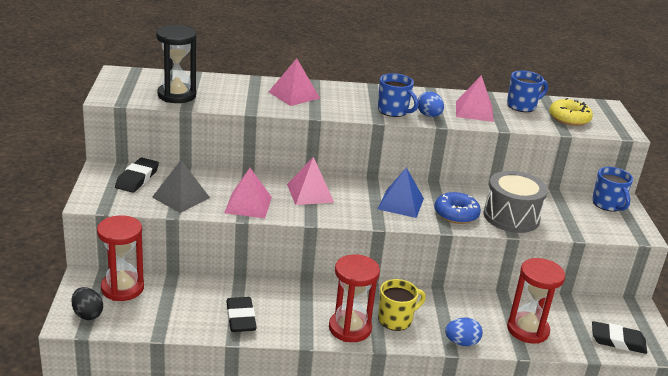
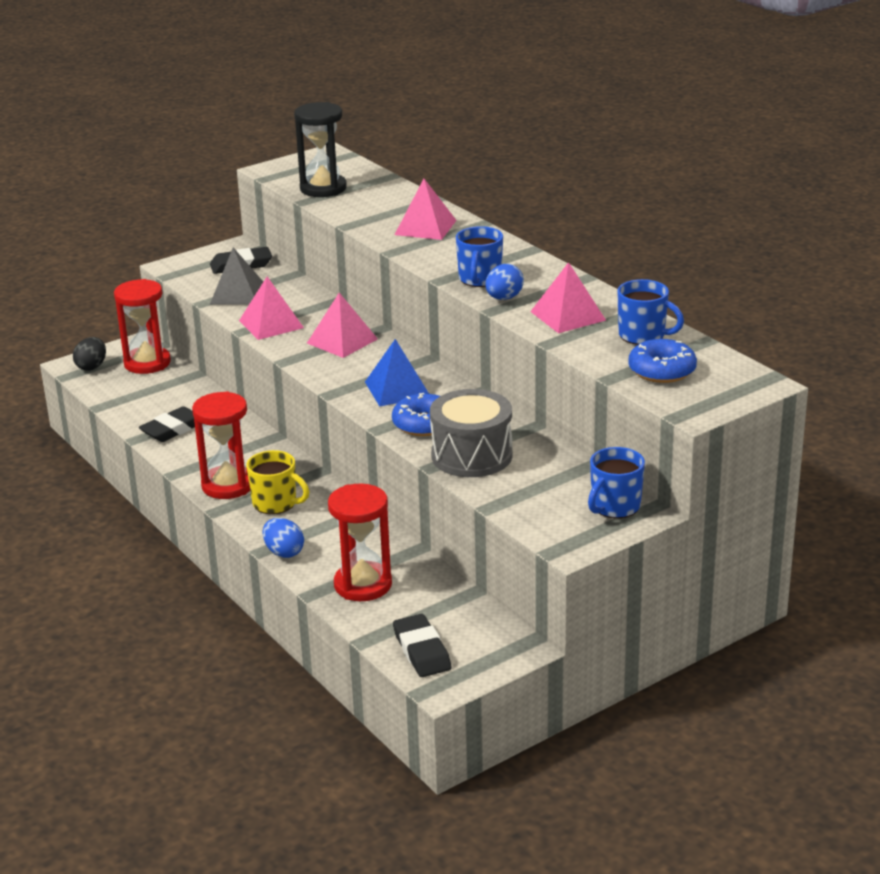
camera: 60 degrees right, 0 degrees up
(569, 118) = (662, 370): yellow donut -> blue donut

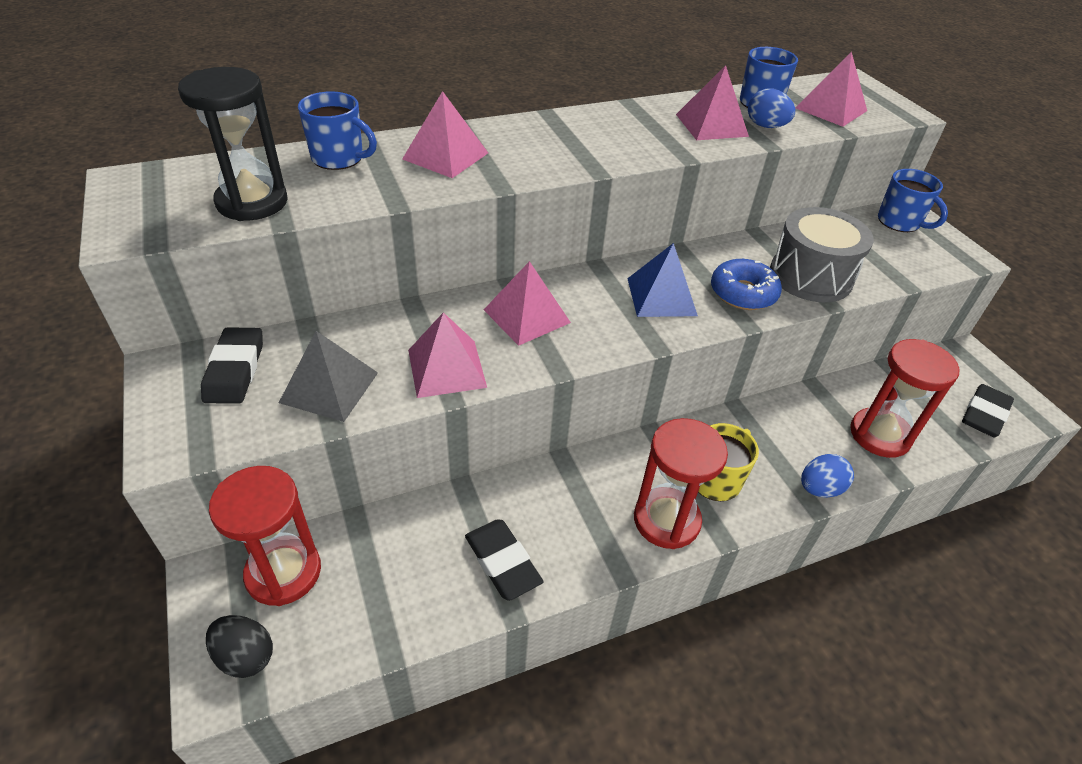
camera: 80 degrees left, 15 degrees up
(421, 651) = (984, 414): black eraser -> black eraser turned 45 degrees counterclockwise
(479, 279) = (608, 151): blue mug -> blue mug (339, 158)
(504, 298) = (660, 147): blue egg -> blue egg (766, 126)
(662, 370) = (831, 109): blue donut -> pink pyramid

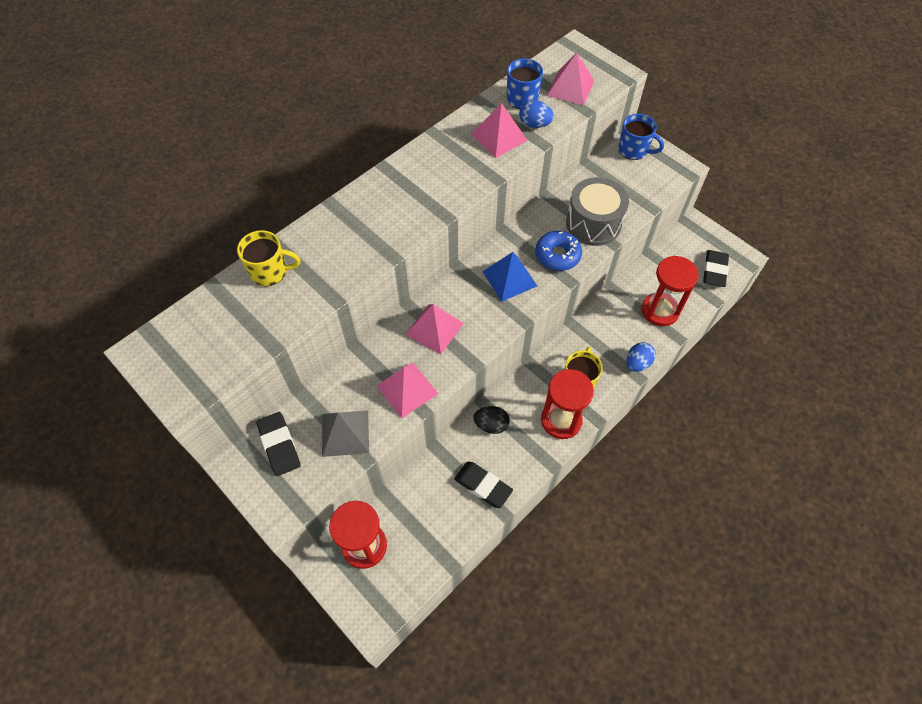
camera: 20 degrees left, 15 degrees up
(245, 656) = (374, 600): black egg -> black egg (491, 425)
(252, 202) = (241, 337): black hourglass -> none
(339, 158) = (270, 272): blue mug -> yellow mug
(446, 156) = (340, 240): pink pyramid -> none

